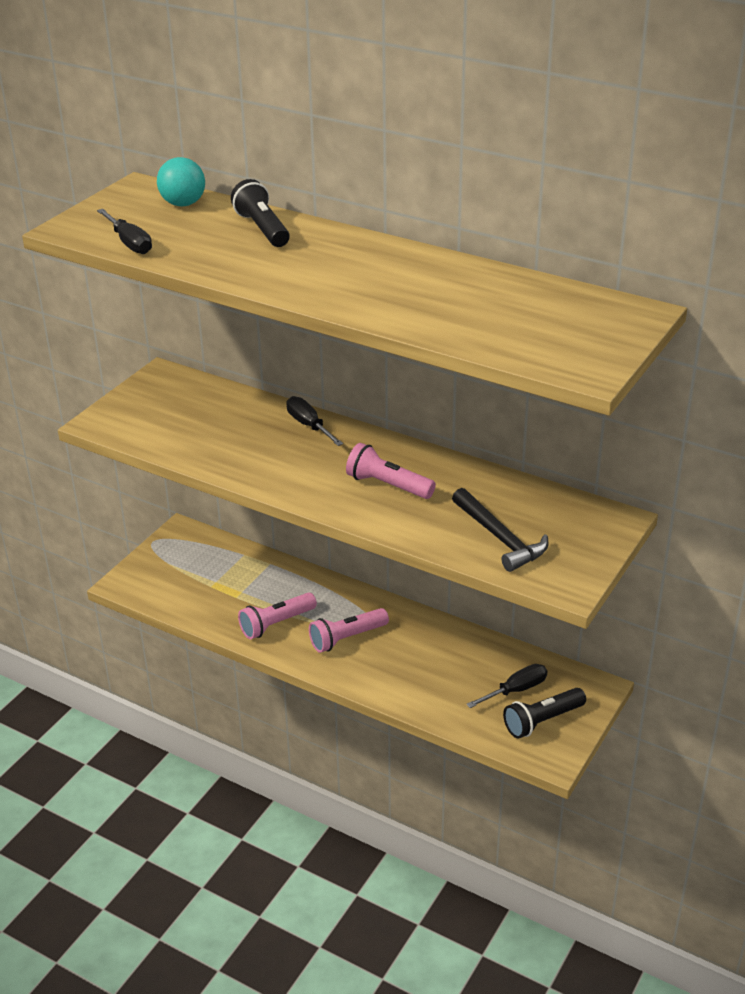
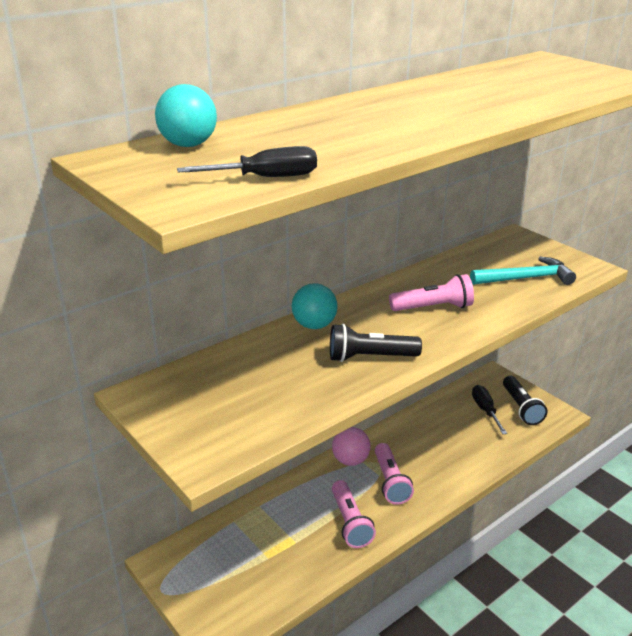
camera: 70 degrees left, 5 degrees down
(262, 229) = (296, 124): black flashlight -> black flashlight (370, 357)
(309, 426) = (314, 325): black screwdriver -> turquoise ball
(363, 604) = (350, 460): none -> pink ball
(387, 485) = (433, 307): pink flashlight -> pink flashlight turned 150 degrees counterclockwise
(500, 538) = (526, 278): black hammer -> turquoise hammer

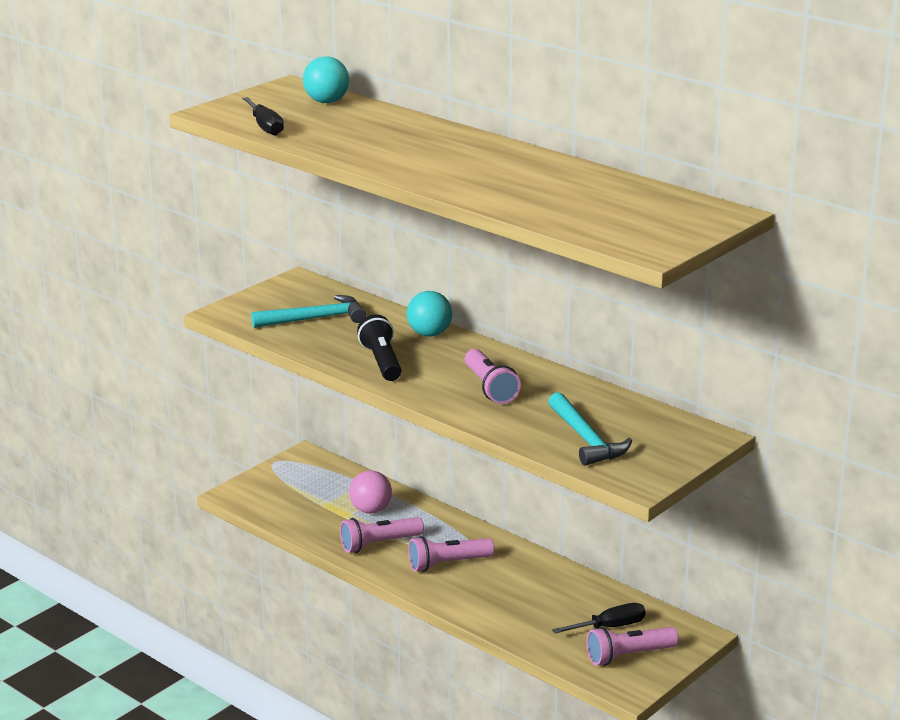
camera: 80 degrees right, 5 degrees down
(251, 390) = (315, 319): none -> turquoise hammer
(350, 460) = (474, 537): pink ball -> pink ball (370, 510)
(521, 408) = (629, 656): black flashlight -> pink flashlight

